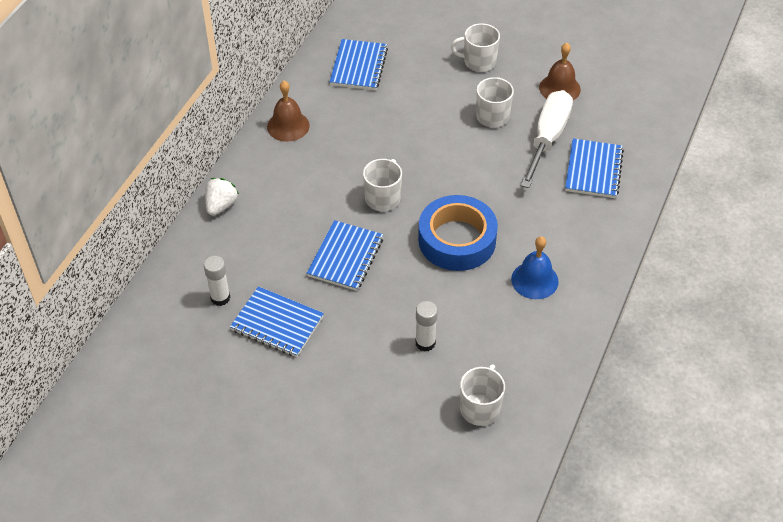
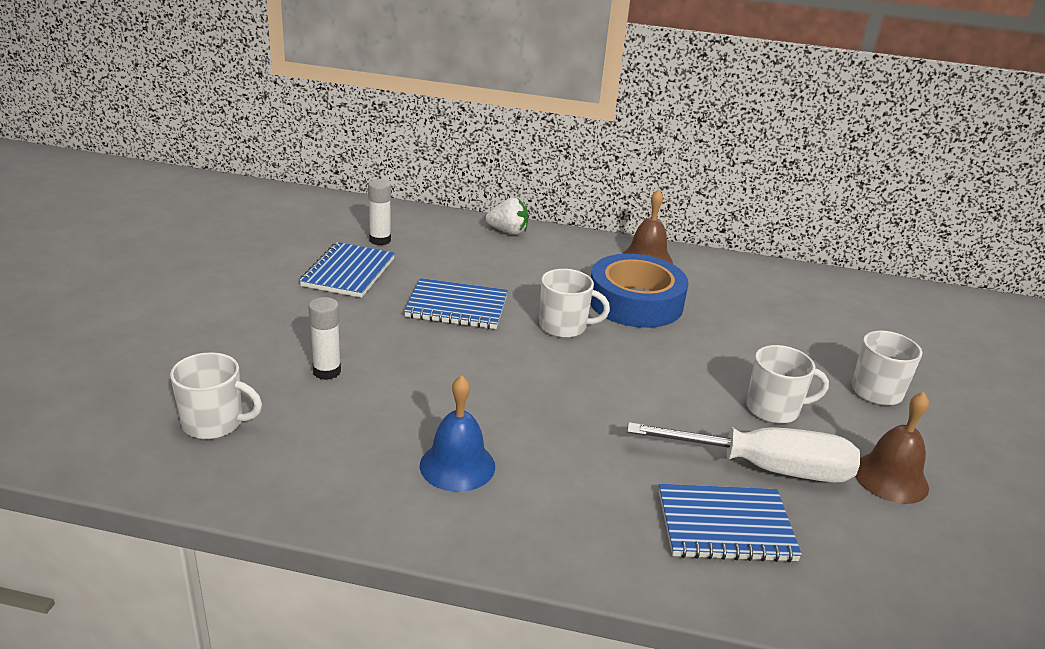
camera: 75 degrees right, 20 degrees down
(358, 66) = (780, 296): blue notebook -> none
(457, 240) = (513, 388): blue tape -> blue tape (635, 302)

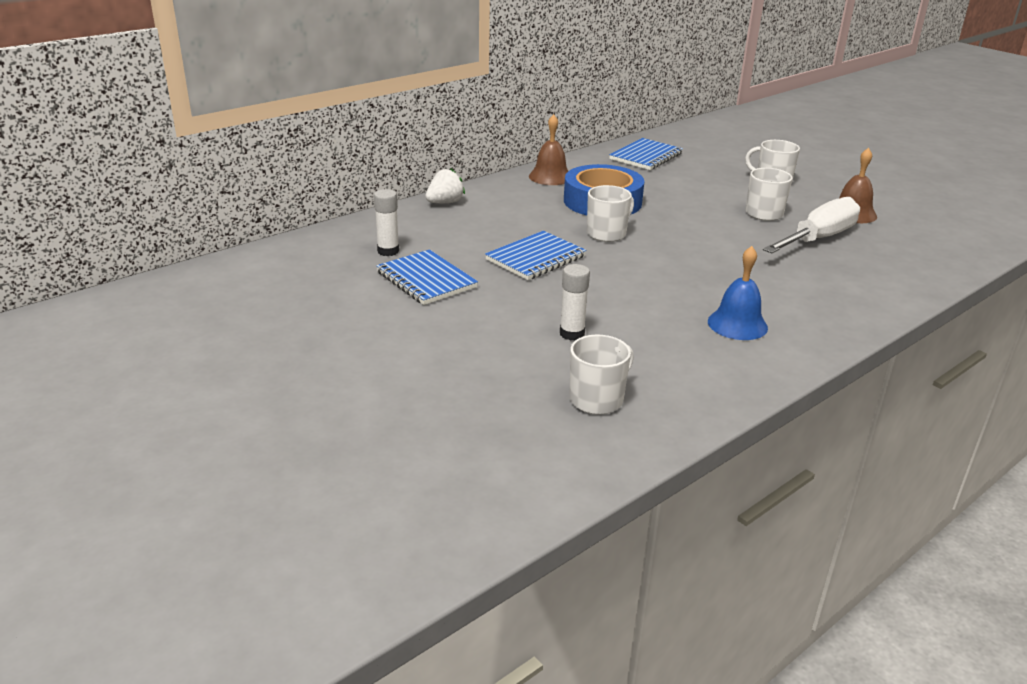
camera: 50 degrees left, 0 degrees up
(725, 526) = (860, 269): blue notebook -> blue notebook (646, 156)

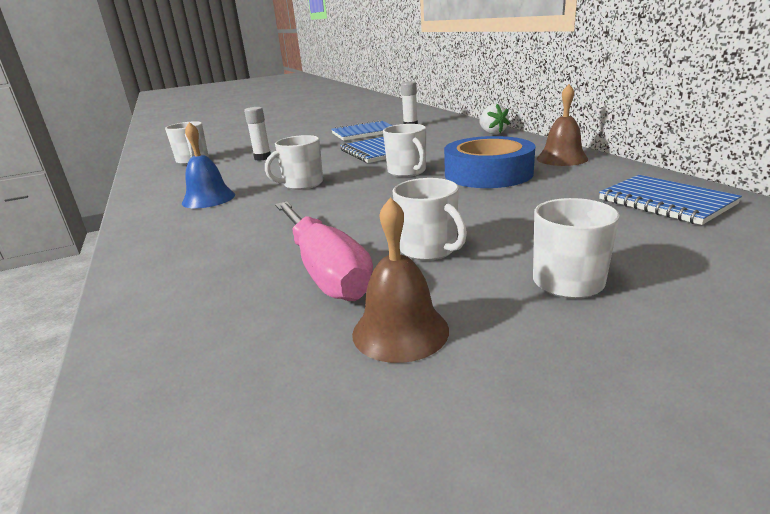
camera: 110 degrees right, 5 degrees down
(667, 280) = (302, 184): none -> white mug
(818, 239) = (325, 270): white screwdriver -> pink screwdriver

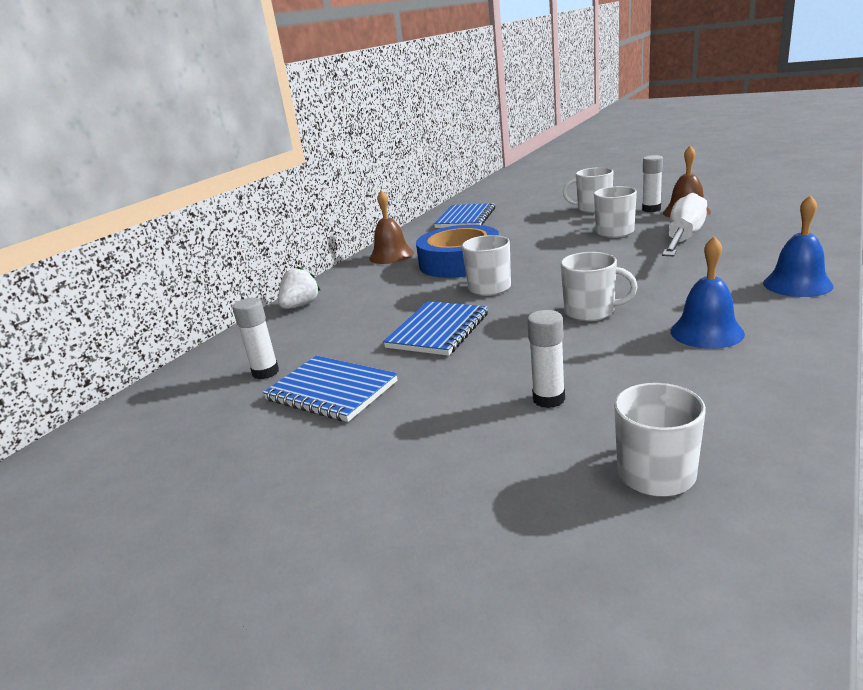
camera: 125 degrees left, 0 degrees up
(151, 252) = (797, 284): none -> blue bell
(325, 270) = (684, 238): pink screwdriver -> white screwdriver
(473, 316) = (651, 209): none -> white glue stick

